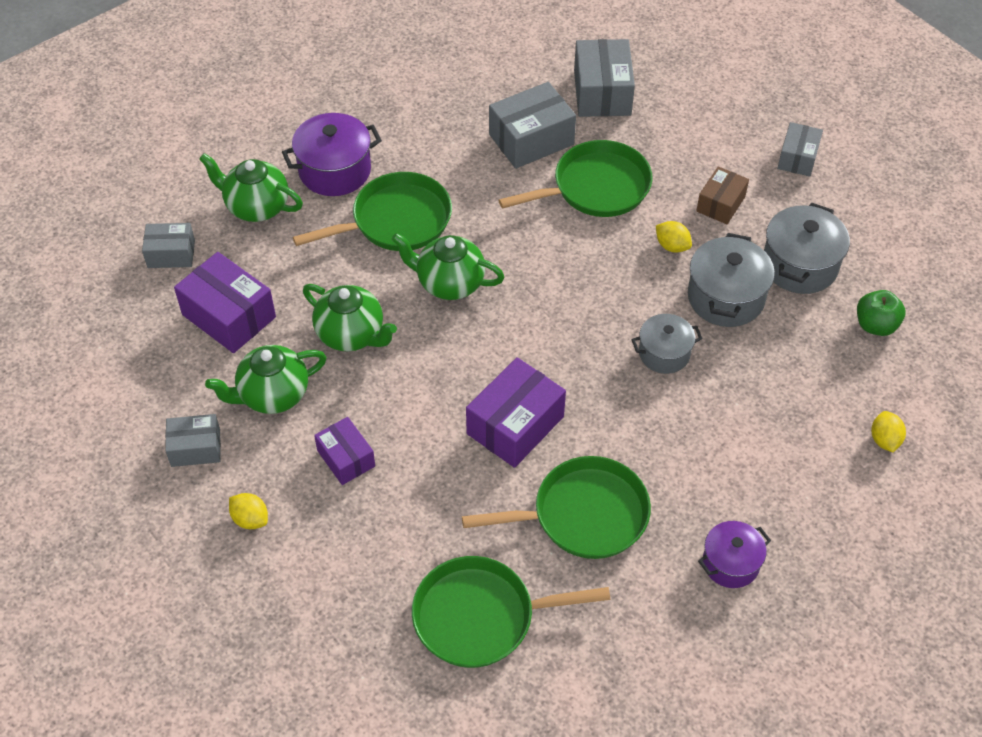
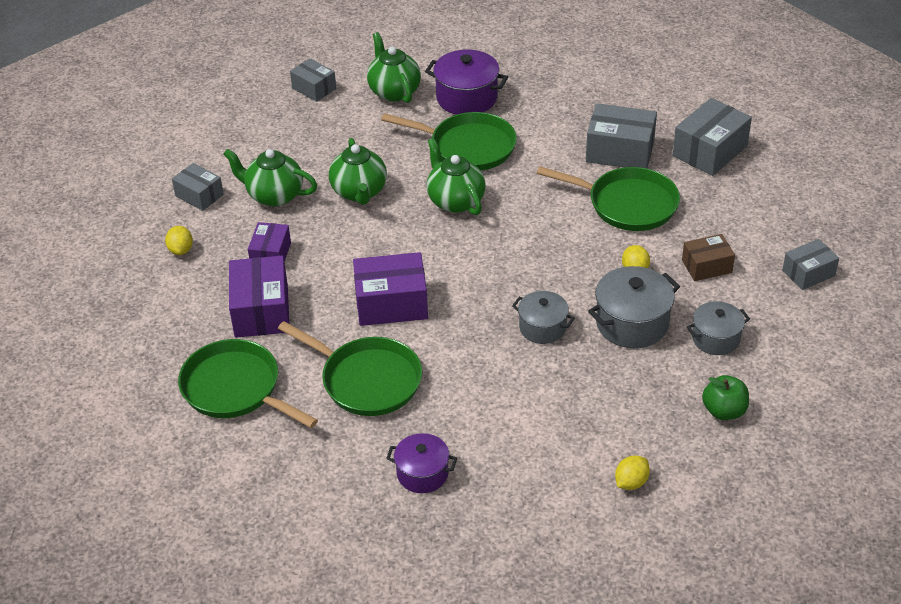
camera: 45 degrees right, 10 degrees down
(229, 316) = (304, 139): purple box -> purple box (261, 311)
(799, 265) = (715, 338): grey pot -> grey pot, size x0.65

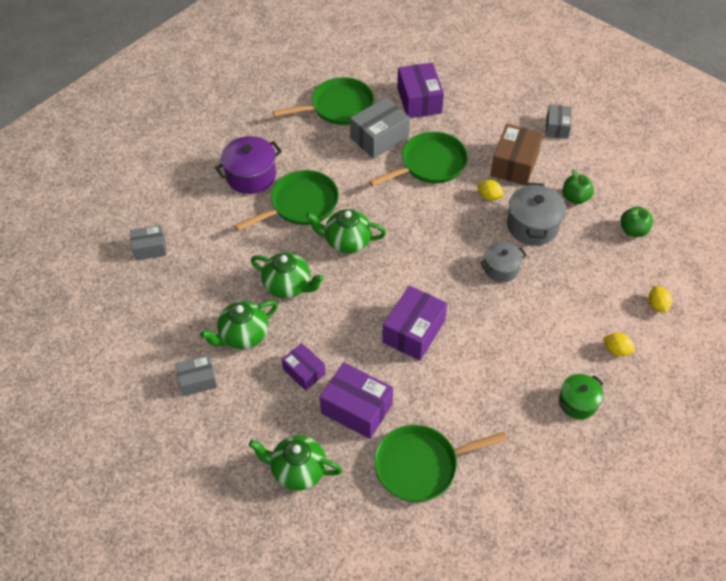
camera: 55 degrees left, 10 degrees up
(181, 250) = (247, 424): yellow lemon -> yellow lemon (616, 350)
(366, 380) = (473, 385): green pan -> green pan (338, 107)
(394, 91) = (202, 208): green teapot -> green teapot (297, 470)
(422, 473) = (578, 402): purple pot -> green pot
(706, 266) = (514, 164): brown box -> brown box, size x1.63
(710, 151) = (419, 100): grey box -> purple box
(715, 338) = (575, 198): grey pot -> green apple

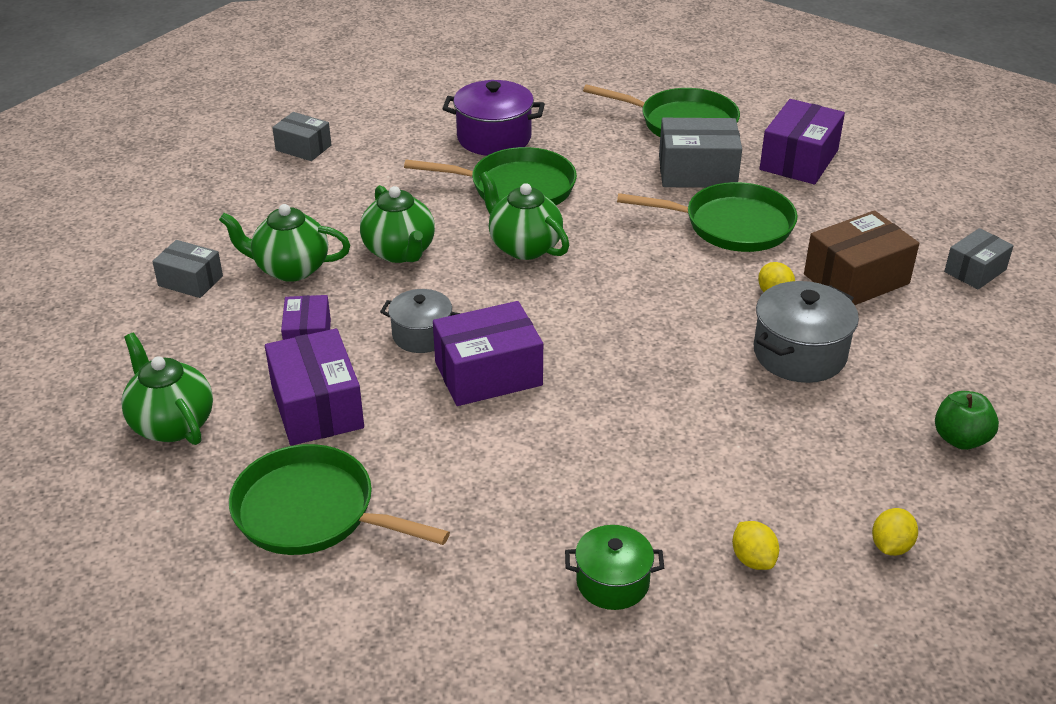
camera: 40 degrees right, 15 degrees down
(501, 269) = (692, 374): grey pot -> grey pot (422, 335)
(575, 198) = (907, 357): green apple -> none

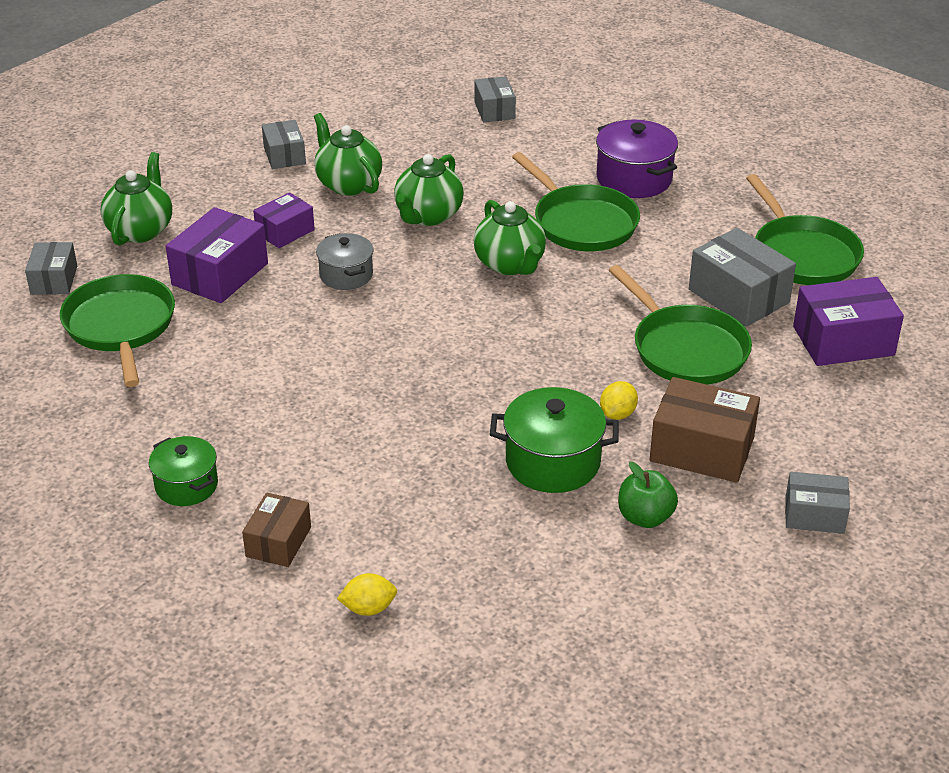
camera: 50 degrees right, 0 degrees up
(168, 524) = (54, 280): none -> grey box
(488, 374) = (339, 325): purple box -> none
(524, 246) = (510, 264): green teapot -> green teapot turned 150 degrees clockwise
(753, 559) = (278, 542): yellow lemon -> brown box
(799, 354) = (553, 462): grey pot -> green pot
(960, 439) = (548, 597): green apple -> green apple (645, 517)

